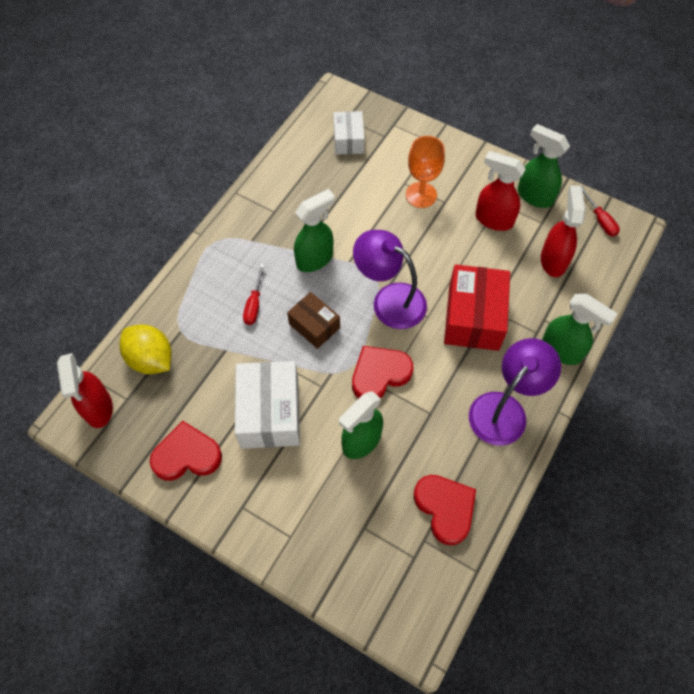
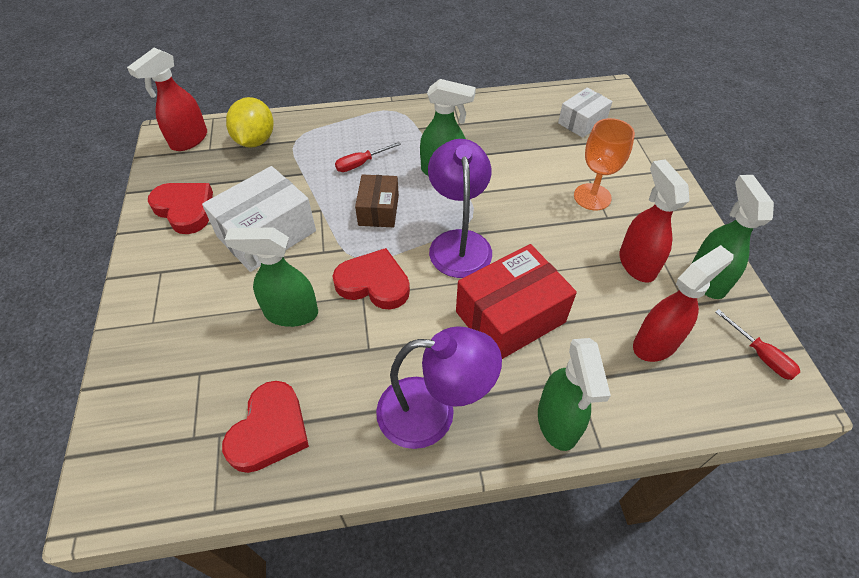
camera: 50 degrees right, 10 degrees down
(600, 220) = (760, 355): red screwdriver -> red screwdriver turned 60 degrees counterclockwise

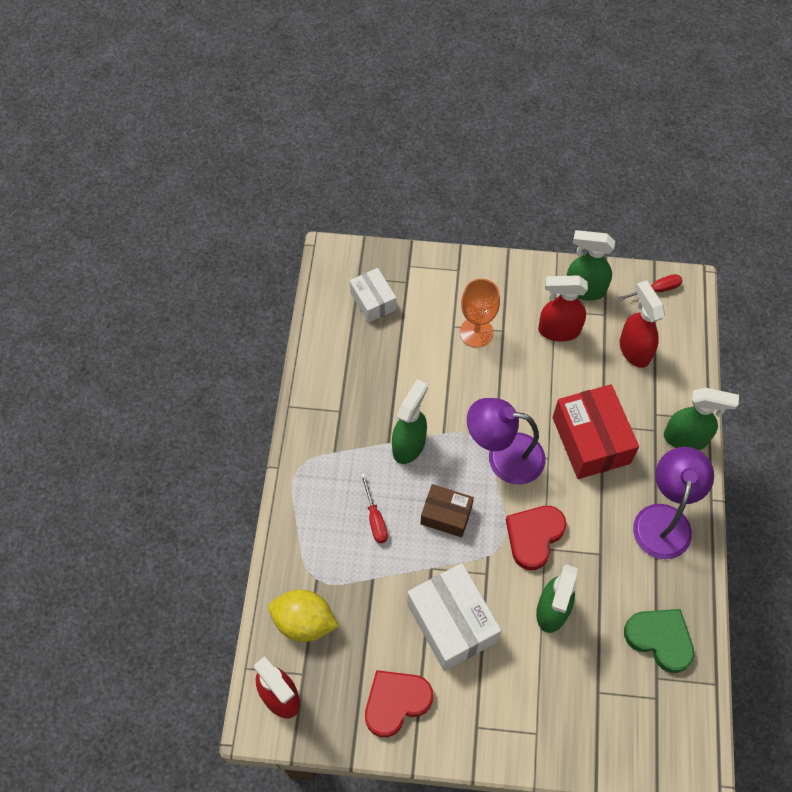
camera: 75 degrees left, 10 degrees up
(270, 430) = (660, 639): red heart -> green heart

